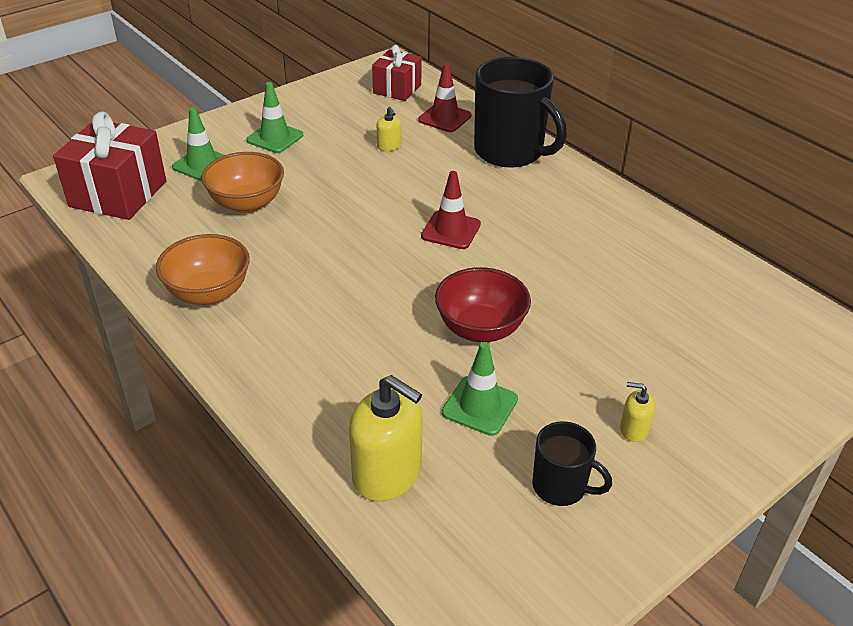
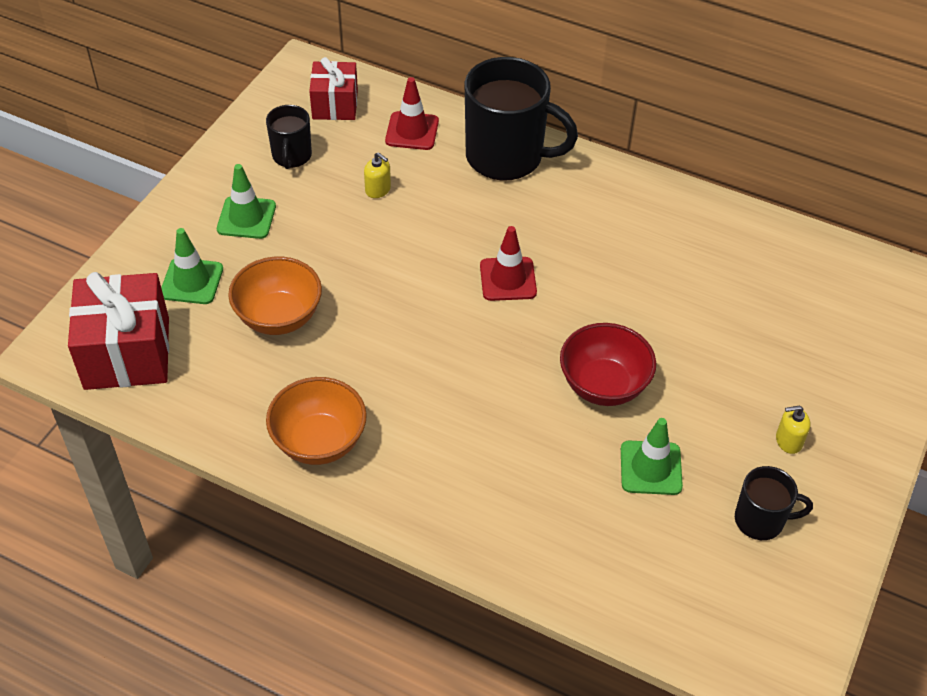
camera: 25 degrees left, 10 degrees up
(339, 111) = (291, 156): none -> black mug
(387, 473) = (614, 567): yellow soap dispenser -> none

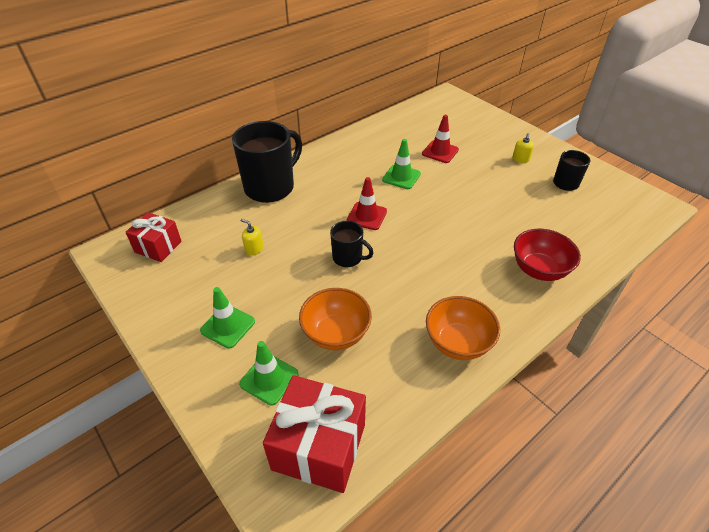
camera: 65 degrees left, 5 degrees down
(291, 156) = (187, 283): black mug -> black mug (348, 258)
(378, 189) = (254, 249): yellow soap dispenser -> yellow soap dispenser turned 120 degrees counterclockwise
(412, 131) = (215, 218): red traffic cone -> red traffic cone (440, 152)
(603, 385) = (462, 205): red bowl -> red bowl (539, 270)
(651, 468) = (524, 206): green traffic cone -> green traffic cone (401, 177)

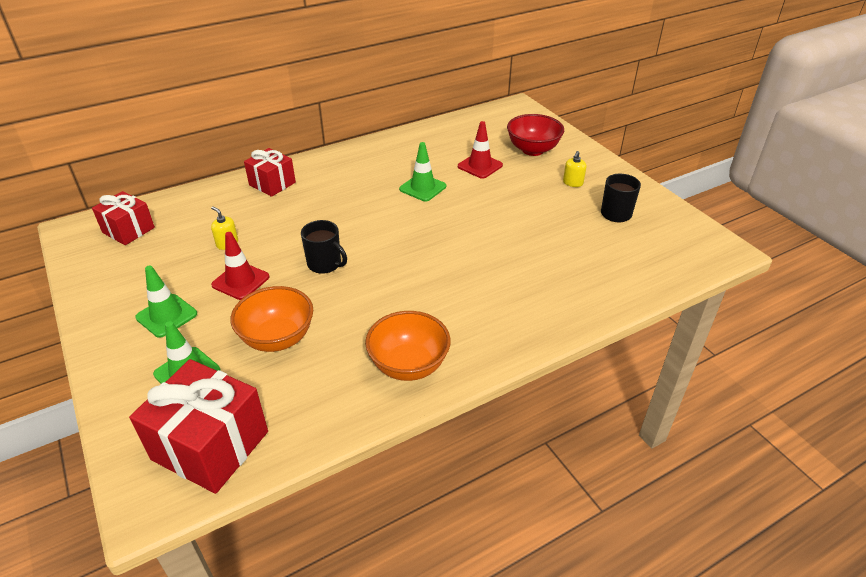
camera: 10 degrees right, 5 degrees down
(271, 187) = (272, 184): black mug -> red gift
(366, 216) = (365, 224): red traffic cone -> red traffic cone (240, 281)
(539, 270) = (539, 302): red bowl -> red bowl (533, 150)

